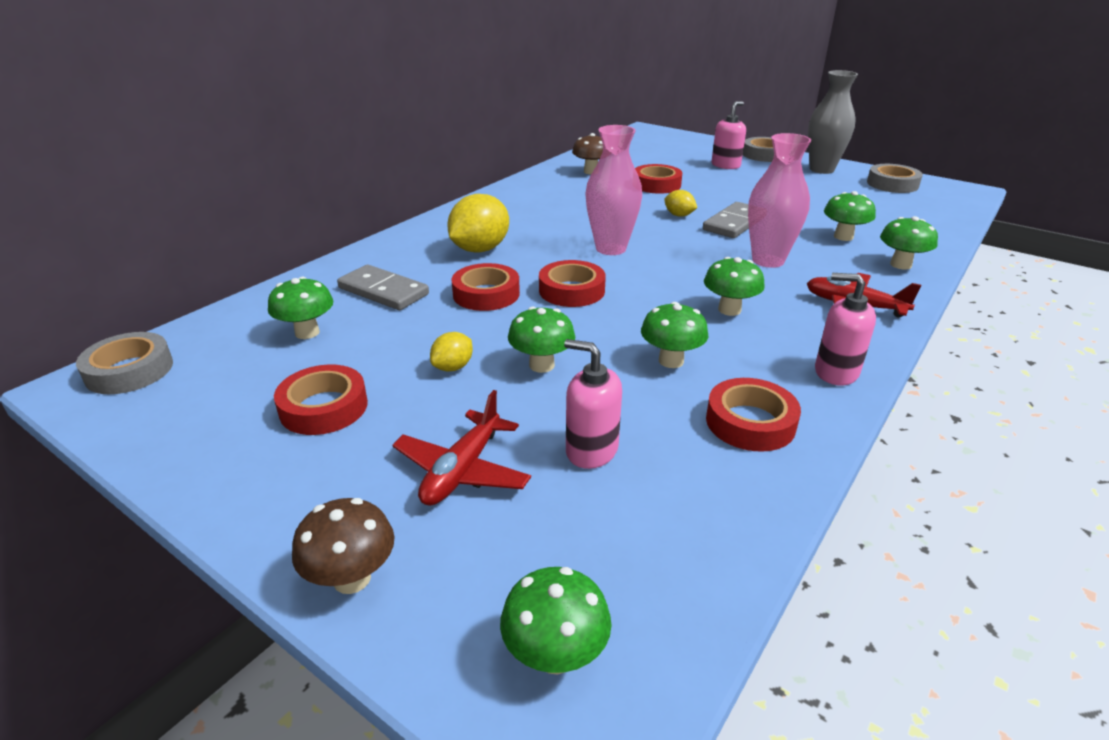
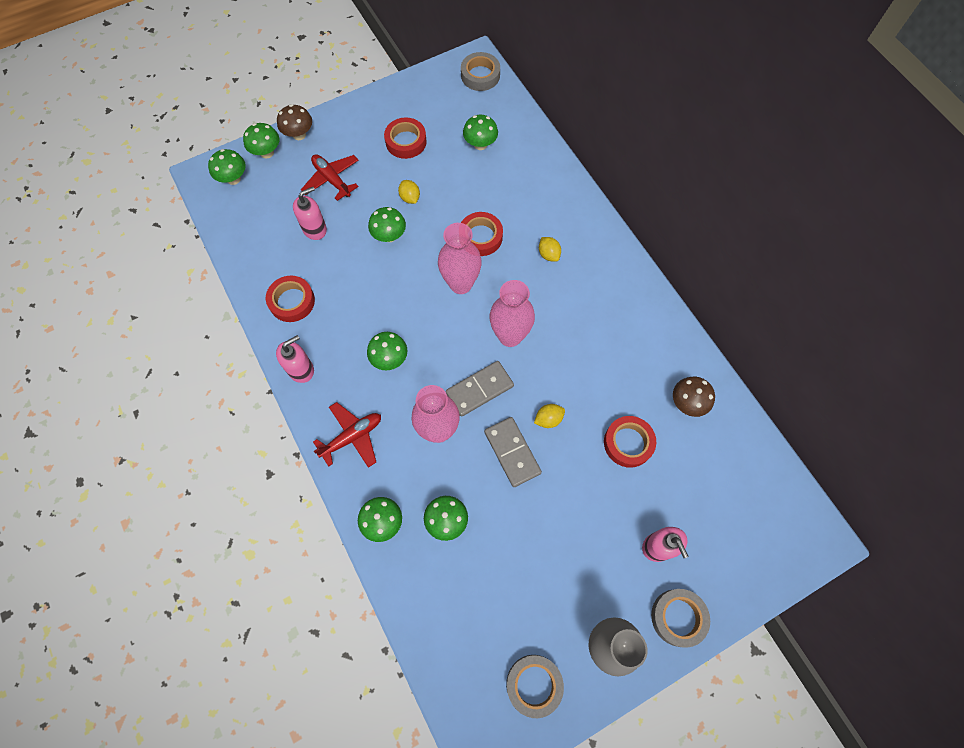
camera: 115 degrees right, 35 degrees up
(383, 291) = (512, 187): grey domino -> grey domino (480, 389)
(480, 249) = (548, 254): yellow lemon -> yellow lemon, size x0.51
(571, 290) = (461, 284): red tape -> pink vase
(671, 361) = (358, 296): green mushroom -> green mushroom (267, 153)

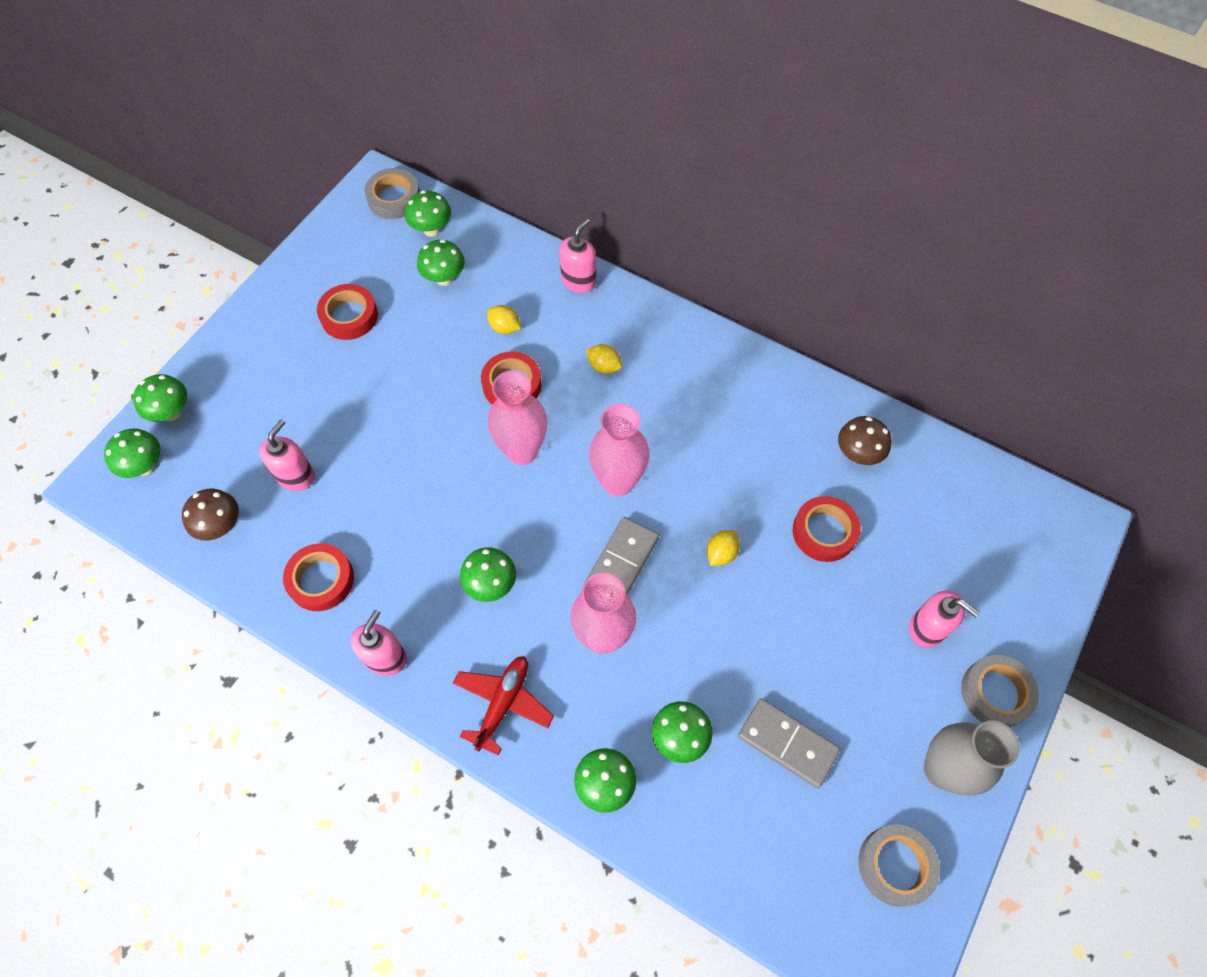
camera: 30 degrees left, 5 degrees down
(299, 135) = (202, 370): brown mushroom -> brown mushroom (221, 526)
(332, 180) = (281, 405): red plane -> none
(389, 236) = (398, 438): green mushroom -> green mushroom (431, 229)
(410, 198) = (396, 380): yellow lemon -> yellow lemon (505, 328)
(512, 452) = (704, 614): grey domino -> grey domino (787, 743)
(567, 188) = (578, 281): none -> pink soap dispenser

